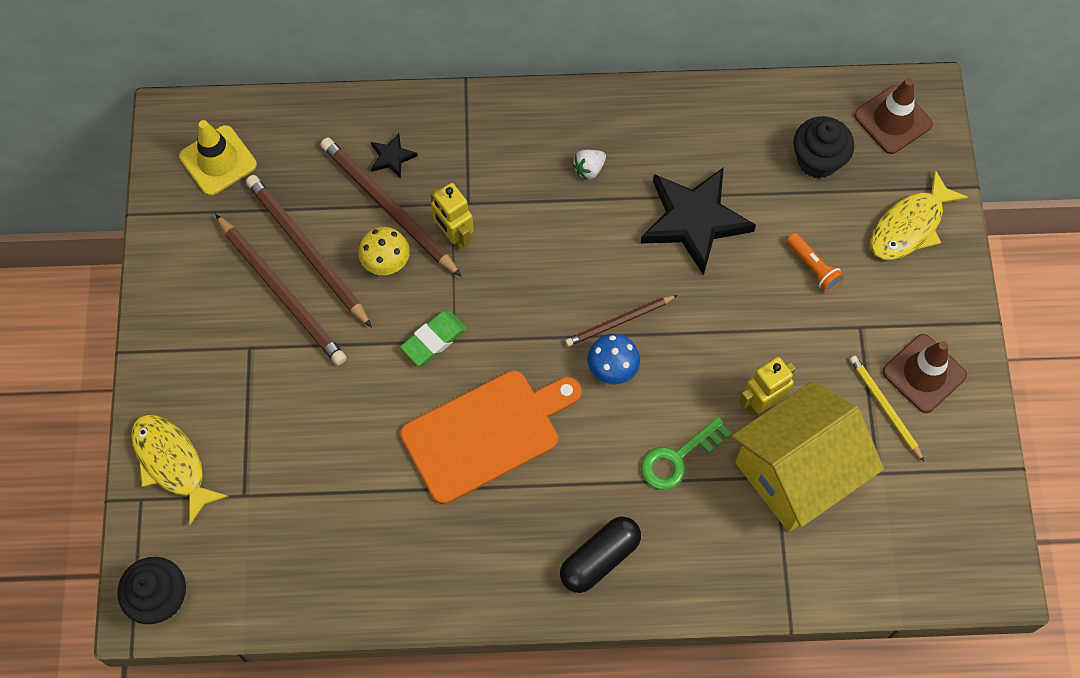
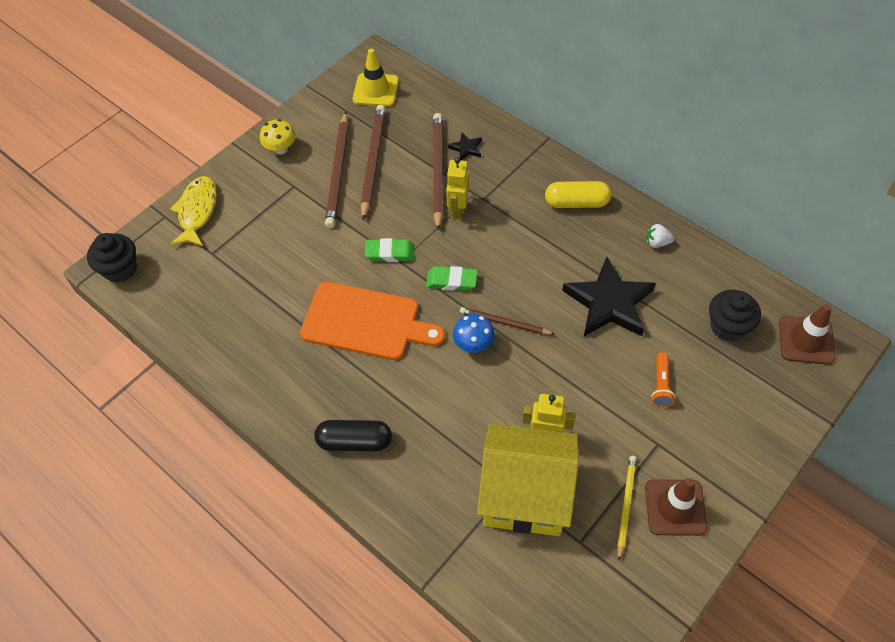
camera: 45 degrees right, 10 degrees down
(386, 262) = (407, 196): yellow mushroom -> yellow mushroom (281, 149)
(526, 320) = (451, 281): none -> green eraser
(564, 134) = (576, 202): none -> yellow capsule
(589, 169) = (572, 230): white strawberry -> white strawberry (657, 243)
(678, 458) = (460, 425): green key -> none
(909, 226) = (755, 410): yellow fish -> none

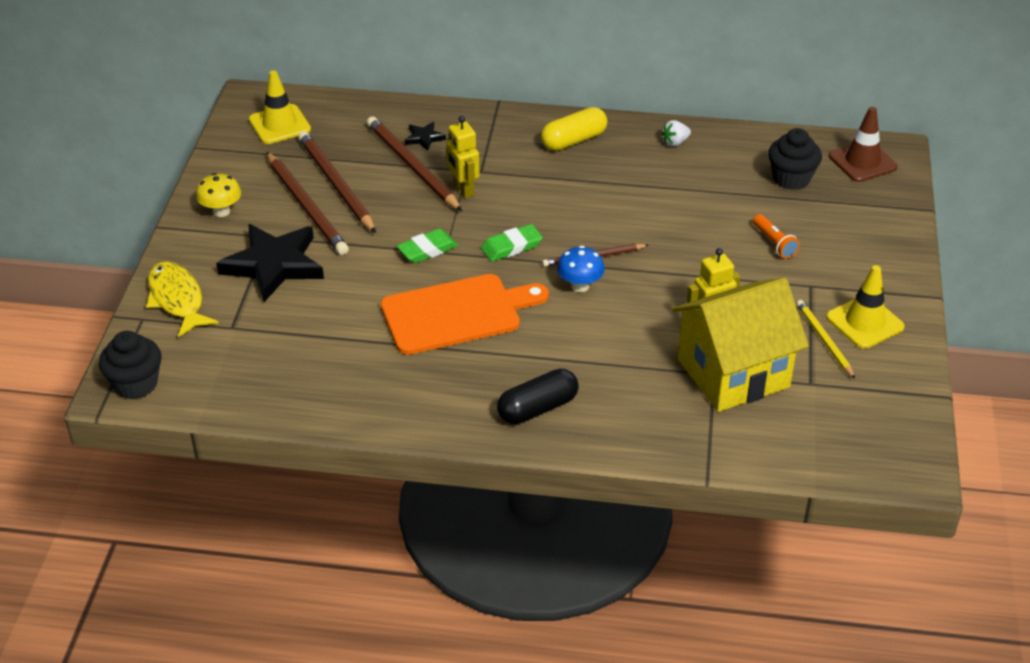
camera: 35 degrees left, 15 degrees down
(609, 302) = (674, 203): black star -> black star (273, 265)
(675, 507) = (865, 322): brown traffic cone -> yellow traffic cone

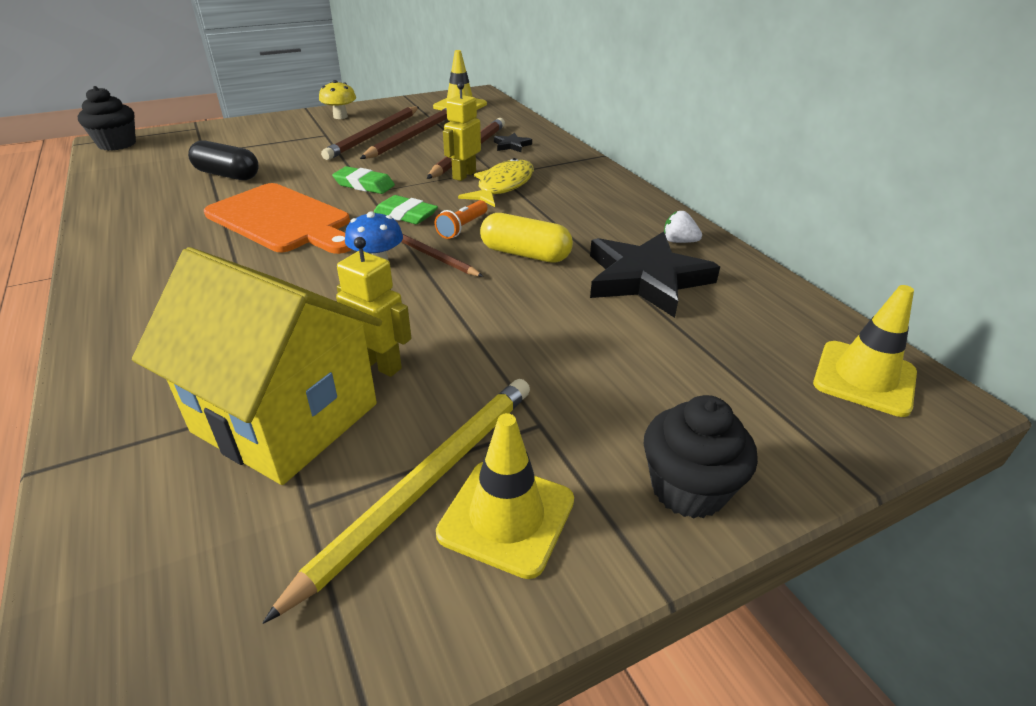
camera: 55 degrees right, 5 degrees down
(177, 299) = (226, 130): yellow fish -> yellow fish (503, 186)
(273, 265) = (291, 144): black star -> black star (645, 278)
(537, 408) = (147, 300): black capsule -> black capsule (227, 175)
(573, 140) = (600, 196): yellow capsule -> yellow capsule (525, 254)
(774, 243) = (593, 362): orange flashlight -> orange flashlight (462, 227)
(791, 178) = (736, 332): black cupcake -> black cupcake (688, 489)
(824, 340) = (424, 484): yellow pencil -> yellow pencil, size x1.72
(862, 161) = (864, 378): brown traffic cone -> yellow traffic cone

